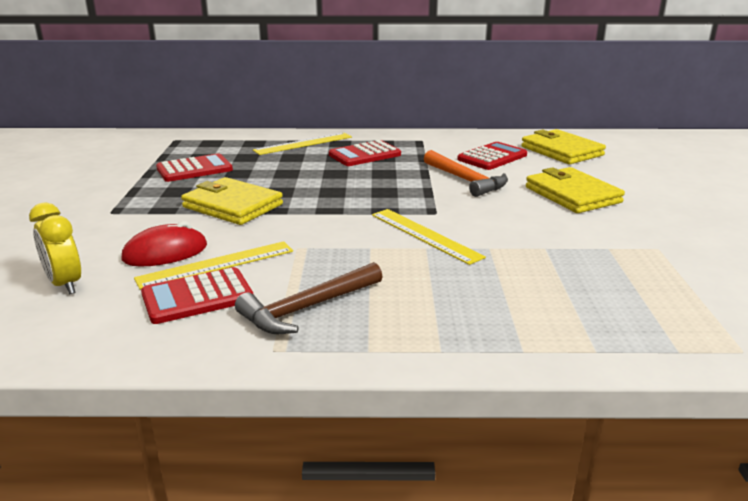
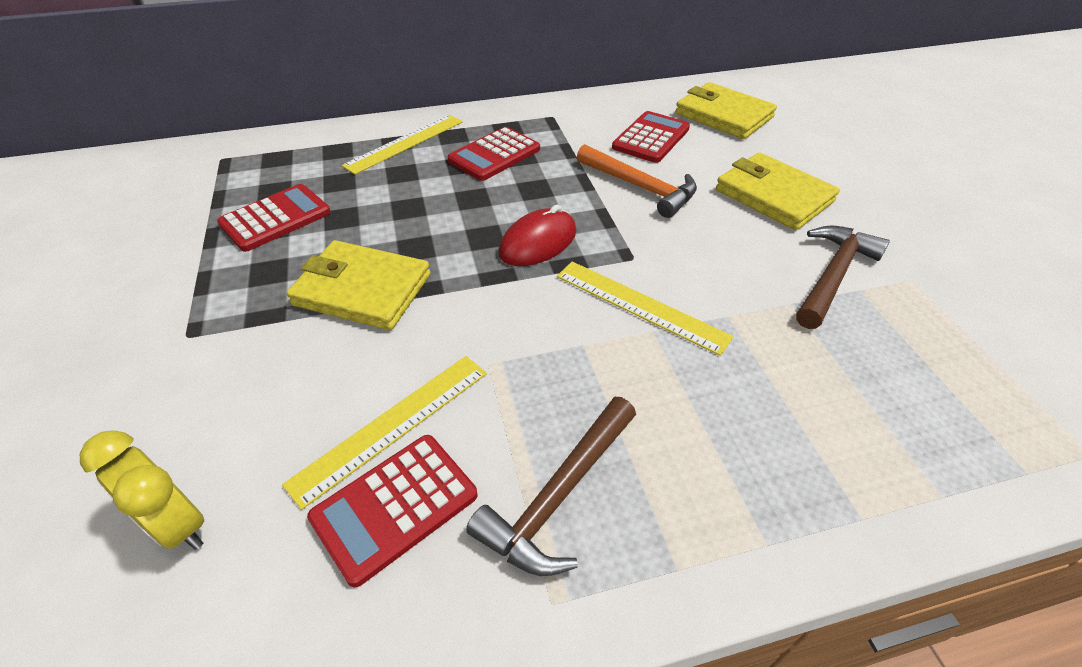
camera: 15 degrees left, 20 degrees up
(165, 253) = (306, 414): red mouse -> red mouse (538, 242)
(590, 238) = (832, 275): none -> brown hammer

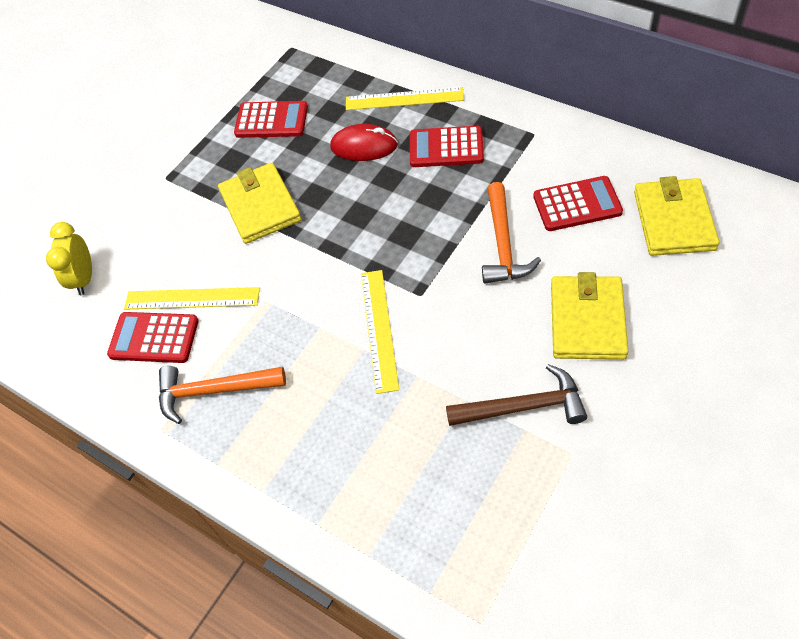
camera: 55 degrees right, 10 degrees up
(538, 242) = (382, 241): red mouse -> red mouse (364, 146)
(559, 495) = (214, 391): brown hammer -> orange hammer

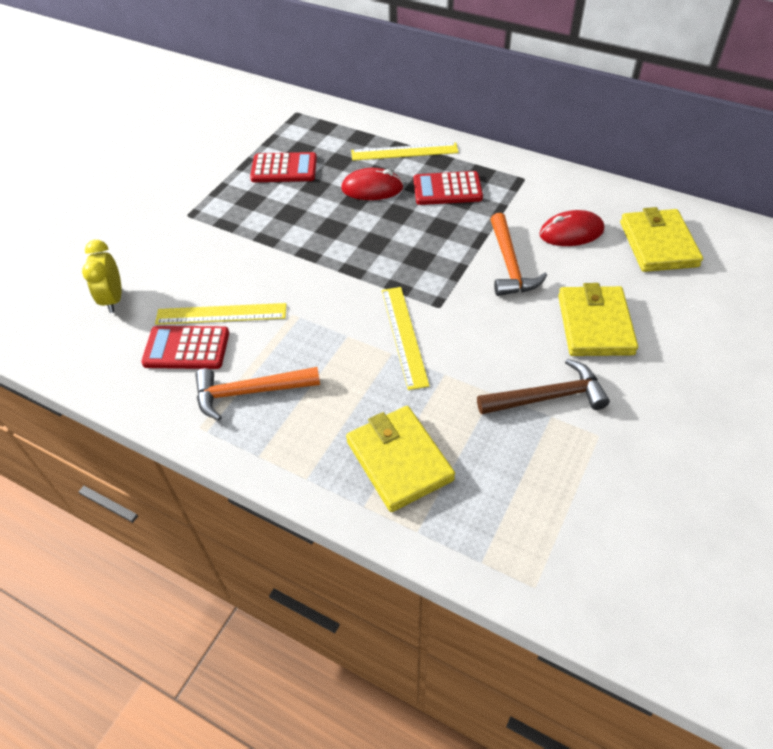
camera: 10 degrees left, 5 degrees down
(260, 206) = (280, 237): yellow wallet -> yellow wallet (399, 460)
(577, 204) = (571, 232): red calculator -> red mouse

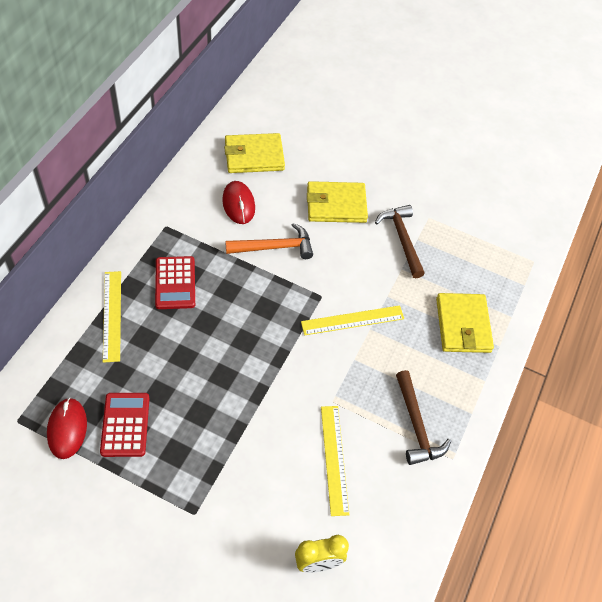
camera: 100 degrees left, 5 degrees up
(186, 348) = (375, 482): red calculator -> none
(250, 392) = (416, 425): orange hammer -> brown hammer
(372, 188) = (168, 343): red mouse -> red mouse (67, 429)
(399, 460) = (463, 325): yellow wallet -> yellow wallet turned 60 degrees counterclockwise

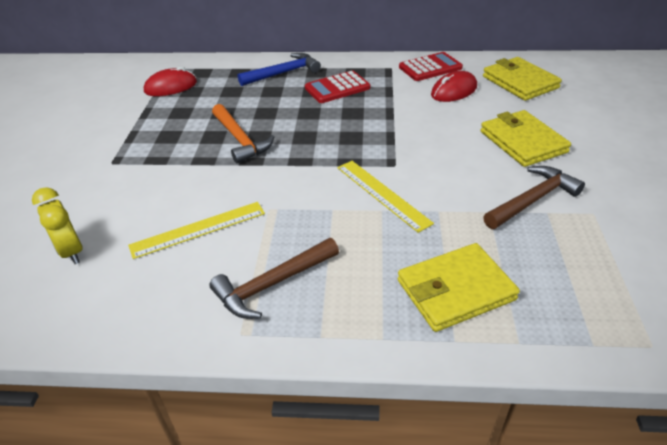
camera: 75 degrees right, 15 degrees down
(112, 315) = (283, 73): yellow ruler -> blue hammer
(125, 425) = (185, 107): red calculator -> red calculator (430, 67)
(274, 247) = (426, 122): orange hammer -> orange hammer (240, 139)

